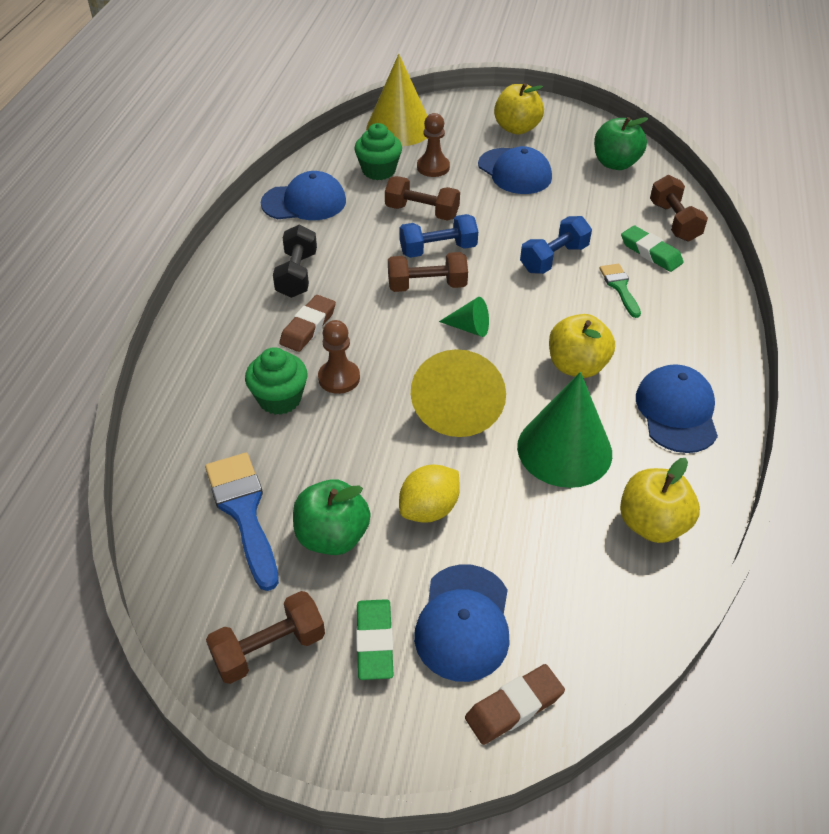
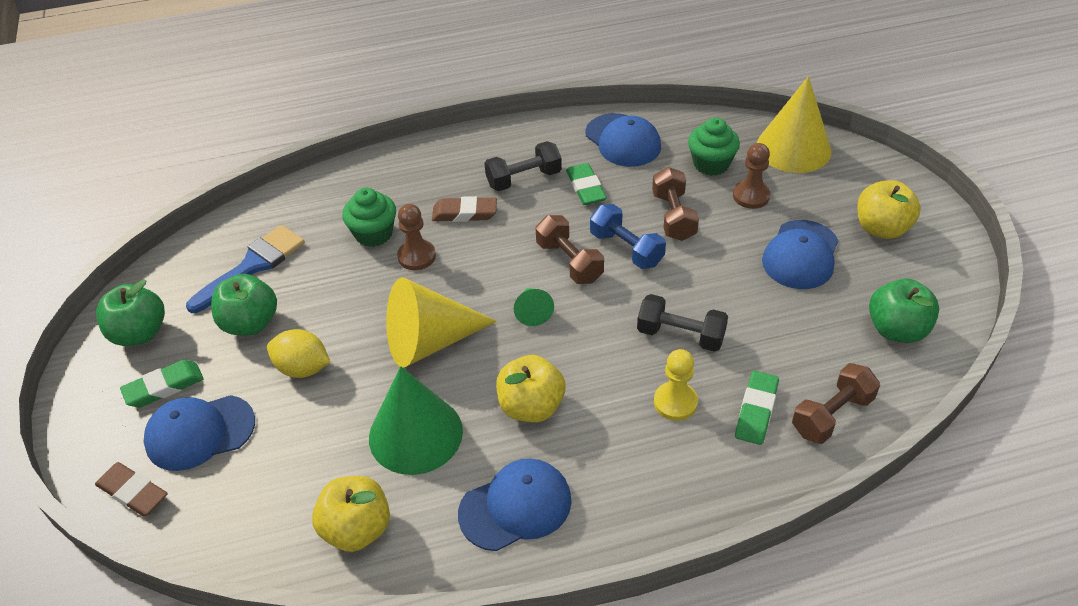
camera: 65 degrees right, 0 degrees up
(269, 648) = (139, 333): brown dumbbell -> green apple
(344, 244) = (585, 188): none -> green eraser
(554, 258) = (680, 335): blue dumbbell -> black dumbbell
(619, 287) = (675, 402): green brush -> yellow pawn

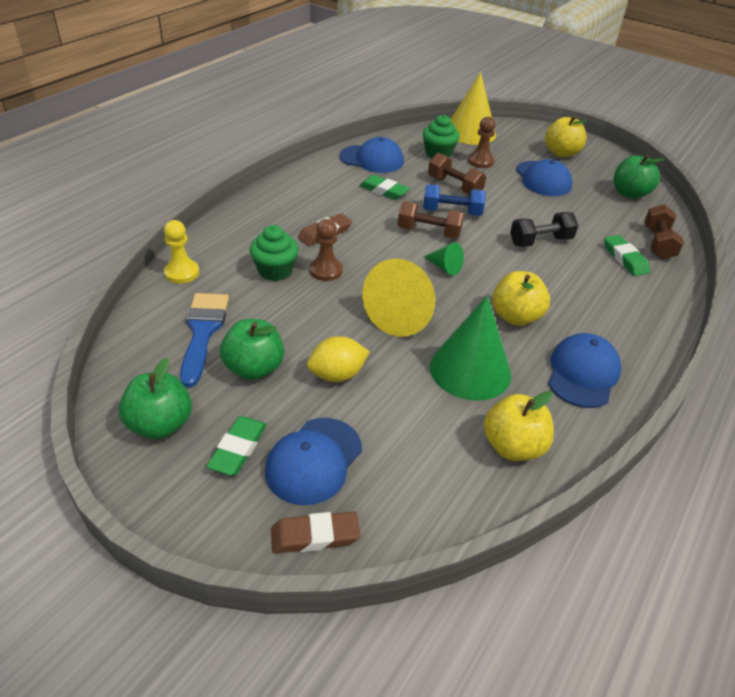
camera: 45 degrees left, 5 degrees down
(524, 179) = (338, 200): black dumbbell -> none
(675, 402) = (584, 274): yellow pawn -> yellow pawn (182, 273)

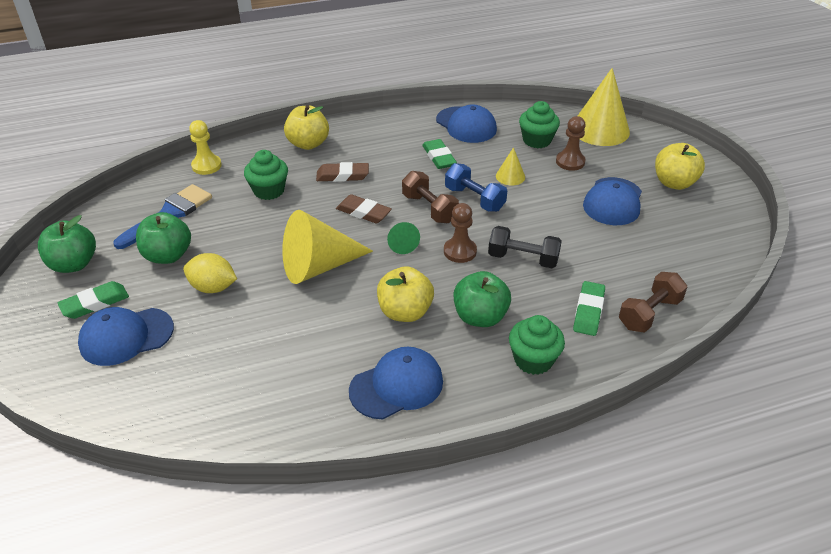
camera: 40 degrees right, 0 degrees up
(315, 536) = (68, 383): brown eraser -> brown eraser (363, 212)
(326, 270) = (305, 206): brown pawn -> brown pawn (460, 251)
(454, 186) = (510, 176): brown dumbbell -> yellow cone
(470, 370) = (310, 334): green cone -> none
(513, 446) = (263, 406): yellow apple -> yellow apple (308, 144)
(629, 194) = (694, 252): green apple -> green apple (480, 317)
(638, 307) = (533, 360): none -> green cupcake

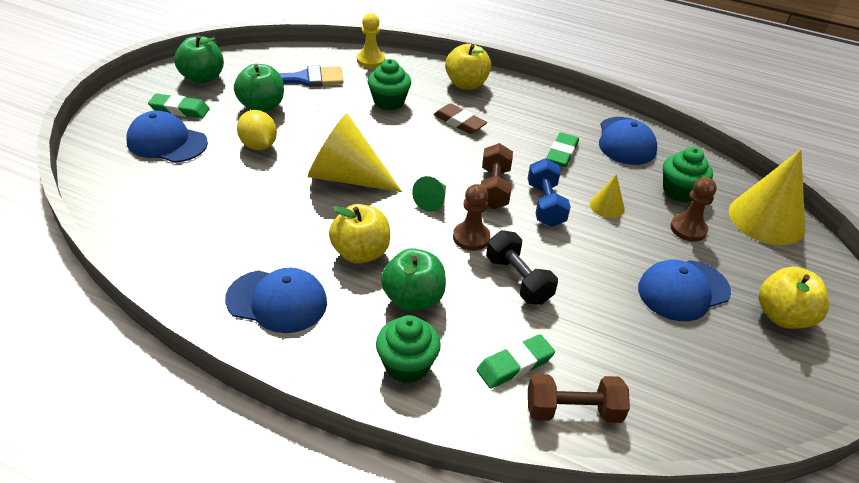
camera: 40 degrees right, 0 degrees up
(363, 212) = (436, 159): brown eraser -> none

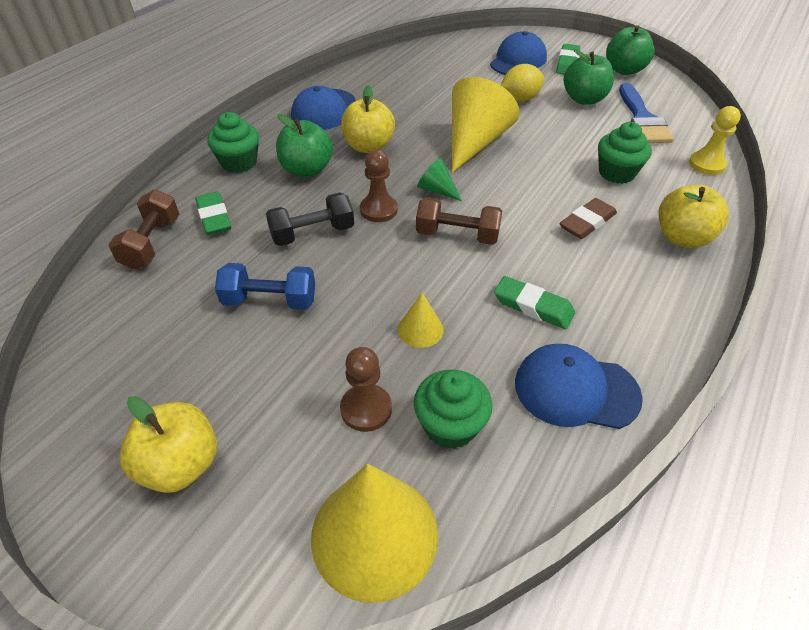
camera: 100 degrees right, 5 degrees up
(545, 205) = (426, 272): blue dumbbell -> blue dumbbell (270, 301)
(683, 290) = (258, 366): blue cap -> none

